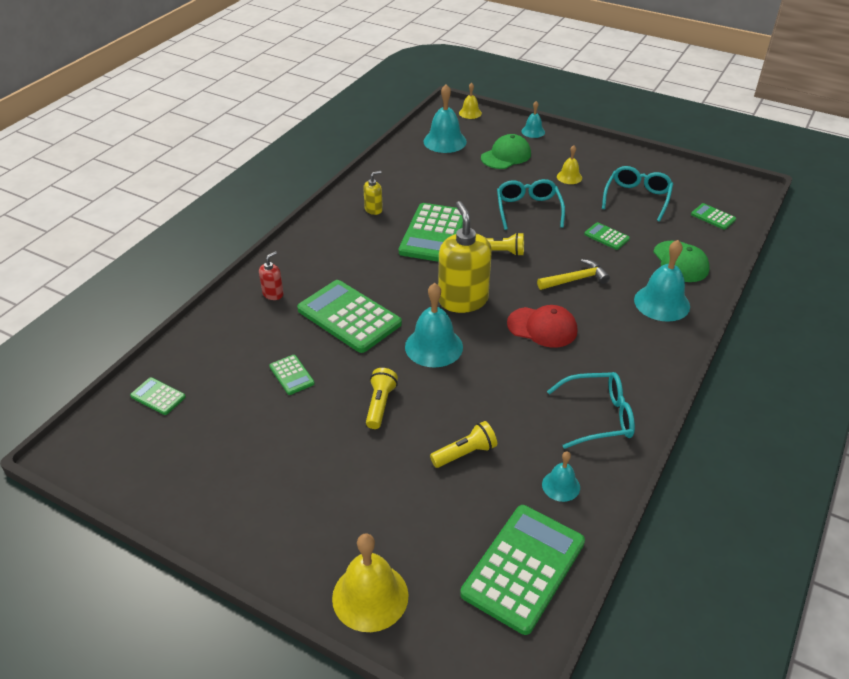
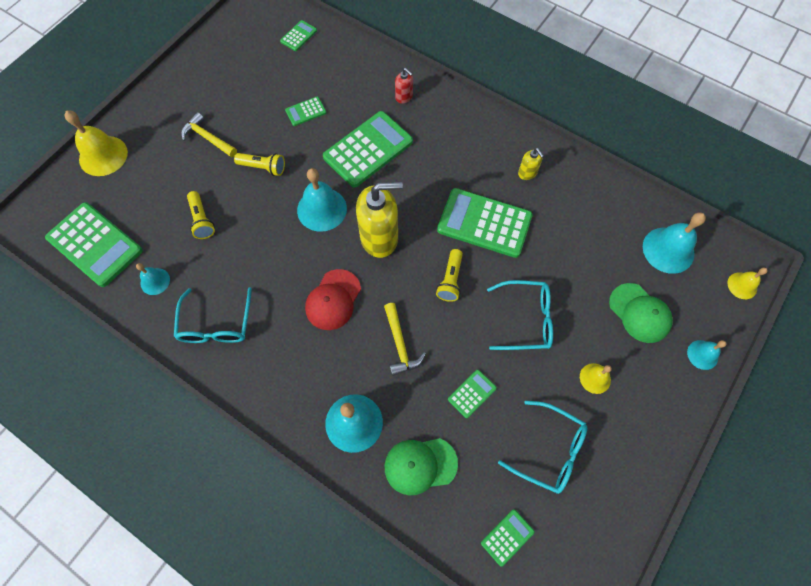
camera: 95 degrees right, 25 degrees up
(335, 469) = (208, 138): none -> yellow hammer

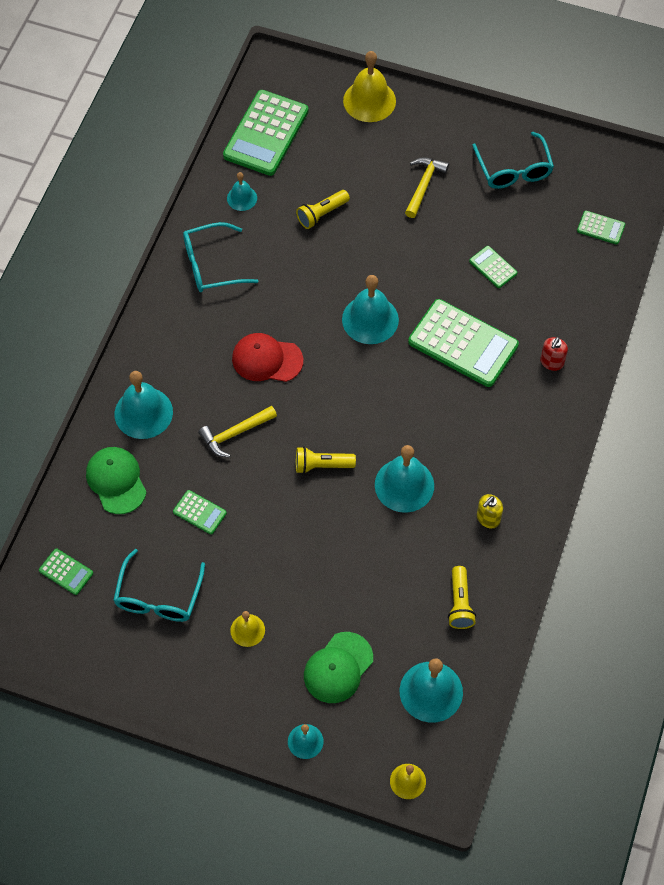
camera: 75 degrees right, 5 degrees down
(263, 167) = (404, 249): yellow flashlight -> yellow flashlight (460, 603)
(379, 238) = (352, 384): yellow soap dispenser -> none
(484, 223) = (404, 485): green calculator -> turquoise bell
(526, 319) = (297, 550): turquoise glasses -> turquoise glasses (514, 170)

